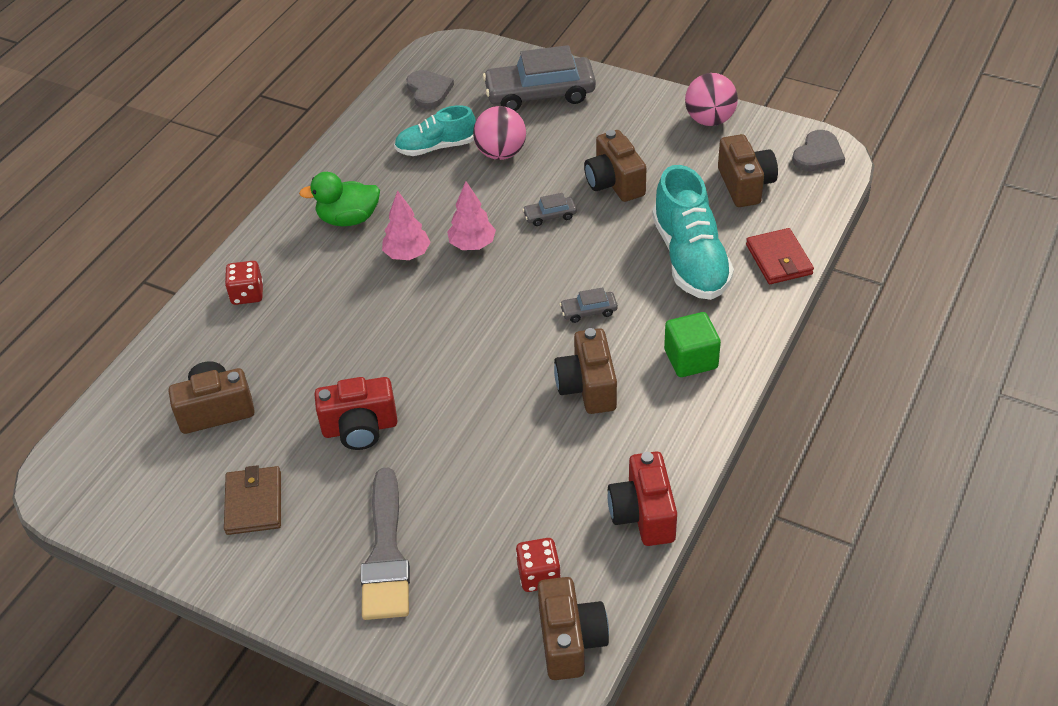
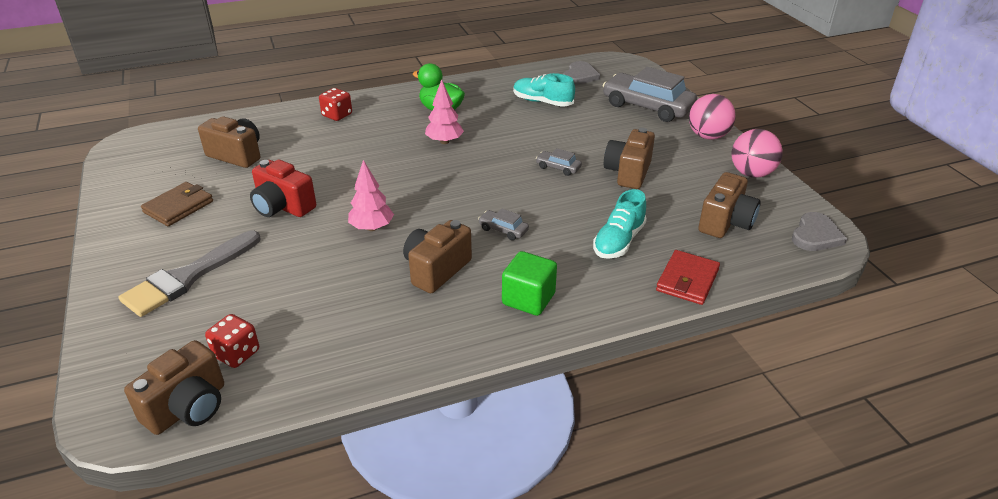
camera: 40 degrees right, 10 degrees down
(472, 245) = (488, 157): pink tree -> pink tree (372, 228)
(501, 153) = (576, 123): pink ball -> pink ball (708, 136)
(643, 514) = (351, 368): red camera -> none
(690, 258) = (618, 241): turquoise shoe -> turquoise shoe, size x0.63
(818, 154) = (816, 235): grey heart -> grey heart turned 45 degrees counterclockwise

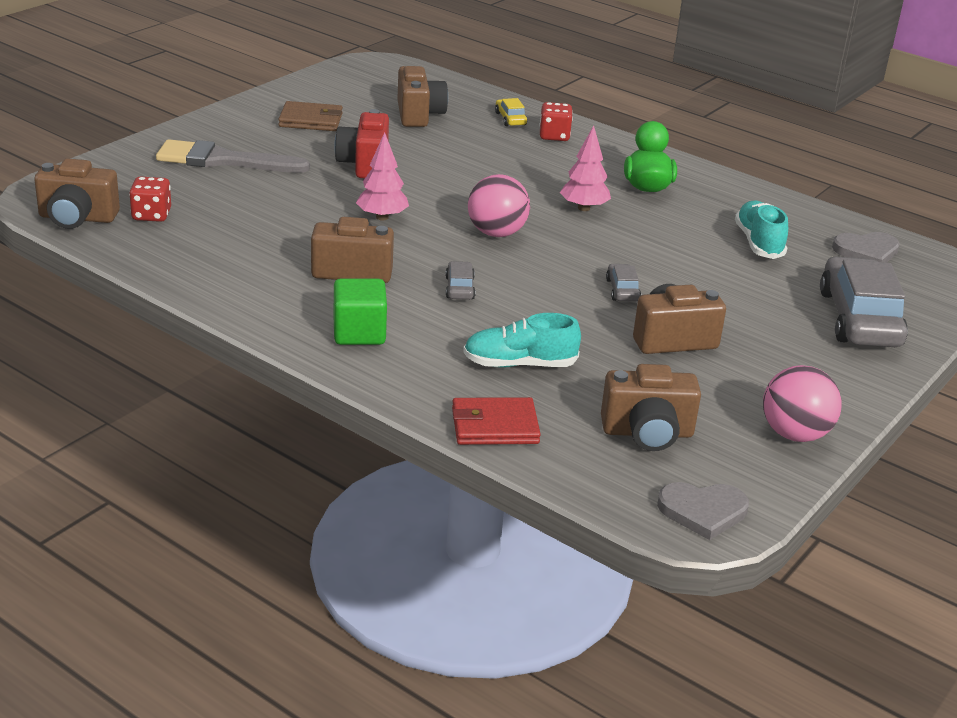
camera: 55 degrees right, 5 degrees down
(292, 122) = (510, 119): none -> yellow car
(708, 136) = (847, 381): pink ball -> pink ball (496, 233)

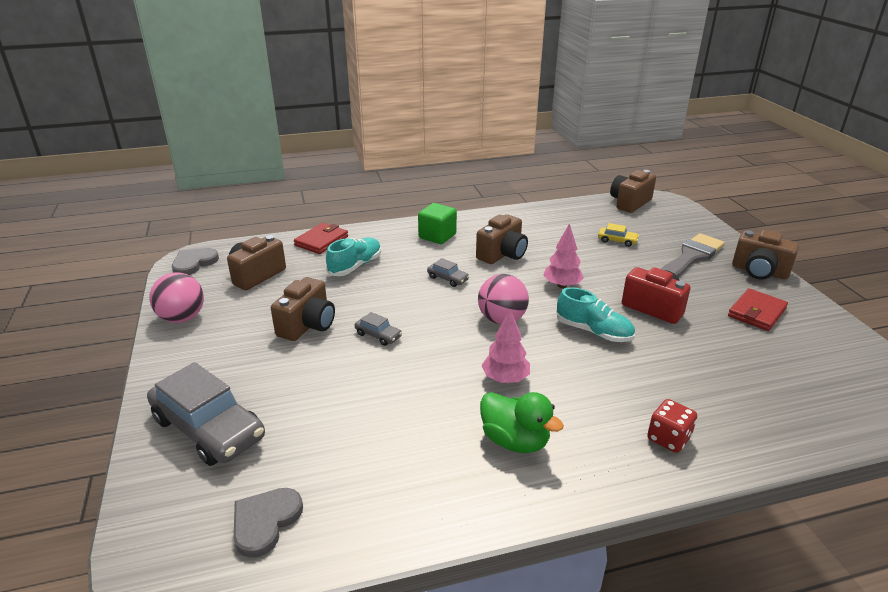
camera: 130 degrees right, 0 degrees up
(151, 215) = (619, 220): red dice -> none
(311, 120) = (757, 312): brown wallet -> red wallet
(419, 115) = (755, 372): brown camera -> brown camera (759, 271)
(510, 119) = (727, 428): yellow car -> yellow car (617, 241)
(758, 243) = (358, 449): turquoise shoe -> turquoise shoe (593, 331)

